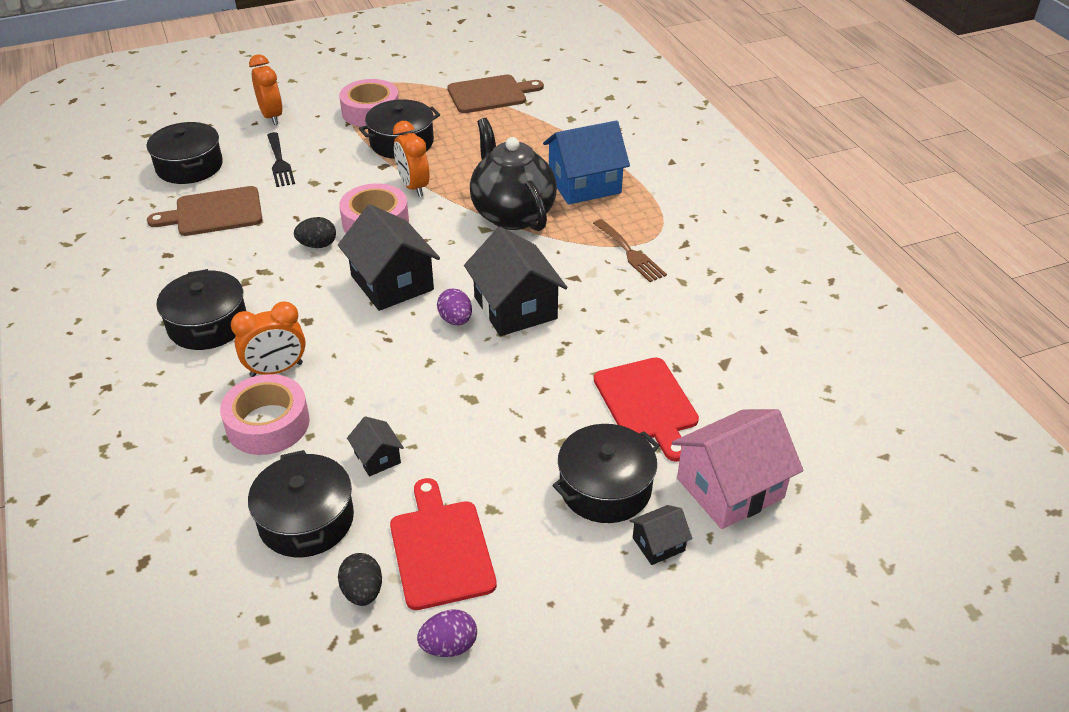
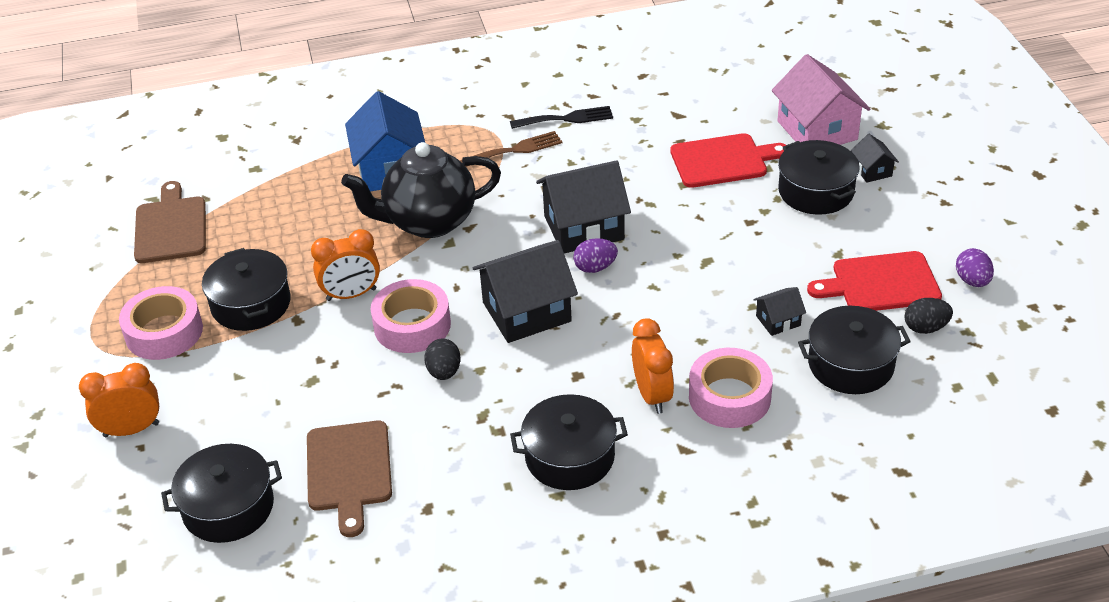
camera: 80 degrees left, 0 degrees up
(279, 162) = (253, 415): black fork -> black fork (566, 119)

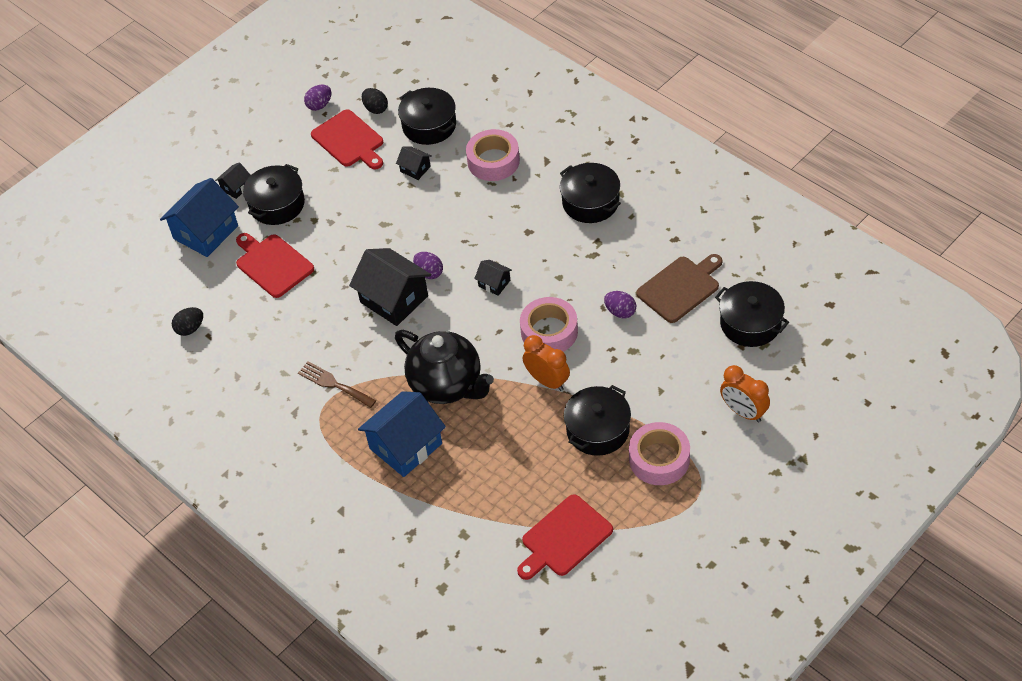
camera: 120 degrees left, 10 degrees up
(171, 227) = (564, 538): brown cutting board -> red cutting board
(374, 397) = (620, 312): none -> purple egg
(444, 372) = (574, 292): black egg -> black egg (190, 328)
(526, 312) = (494, 283): black house -> black house, size x0.48
(566, 119) = (276, 375): black fork -> none
(652, 395) = (517, 192): orange clock -> none
(817, 130) = (206, 232): pink house -> blue house

